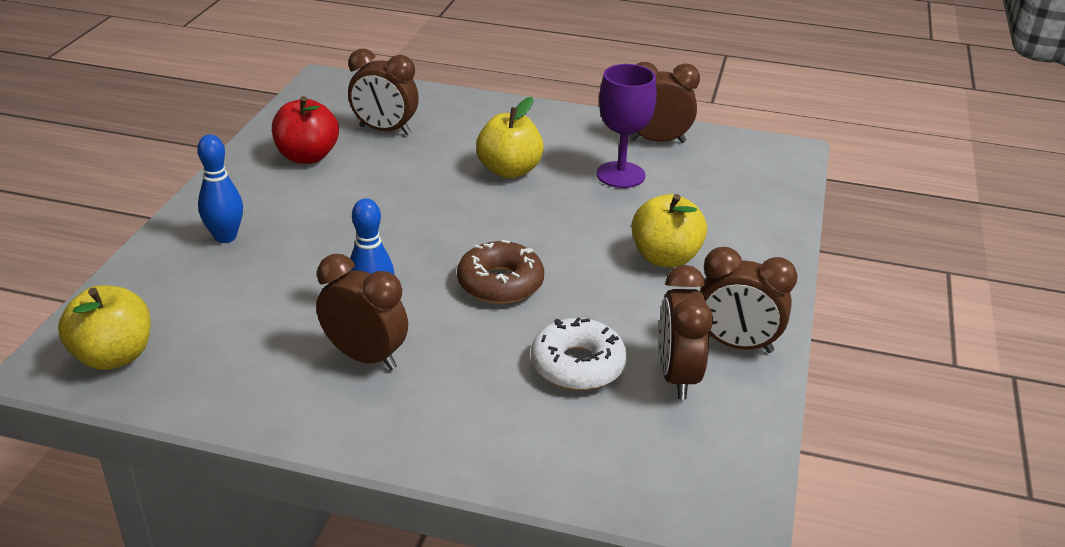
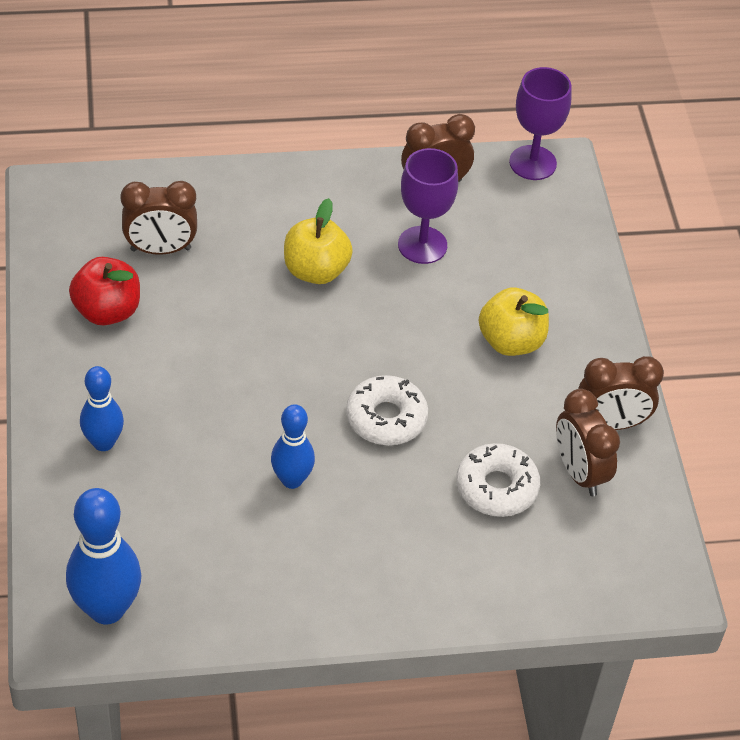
camera: 25 degrees left, 15 degrees up
(114, 356) = (107, 609): yellow apple -> blue bowling pin
(365, 357) = (321, 537): brown clock -> none
(500, 283) = (386, 418): brown donut -> white donut
(761, 145) = (532, 163): none -> purple goblet

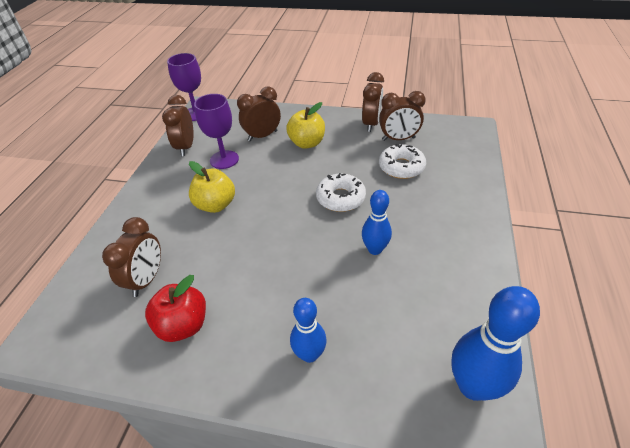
camera: 65 degrees left, 5 degrees down
(506, 275) = (262, 136): none -> brown clock

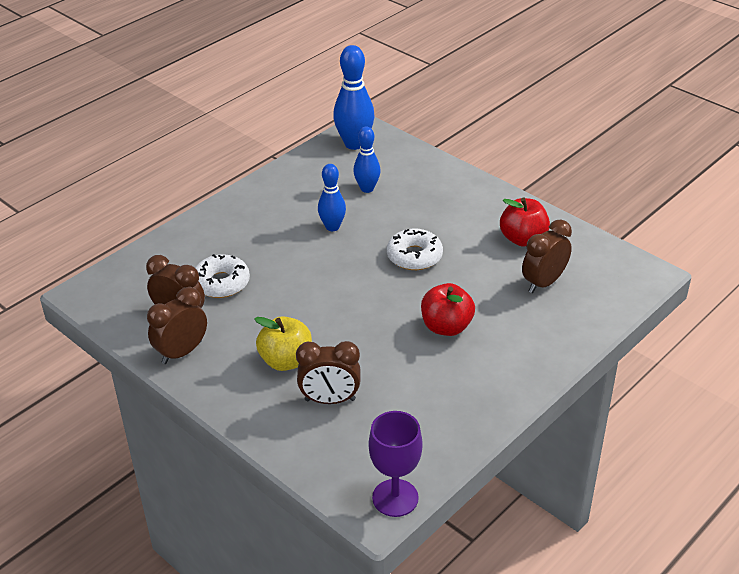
camera: 150 degrees left, 5 degrees down
(186, 147) = (442, 430): brown clock -> none
(215, 205) = (446, 327): yellow apple -> red apple
(224, 159) = (403, 384): purple goblet -> none
(309, 354) = (440, 190): blue bowling pin -> blue bowling pin (367, 188)
(340, 198) = (316, 279): white donut -> white donut (414, 256)

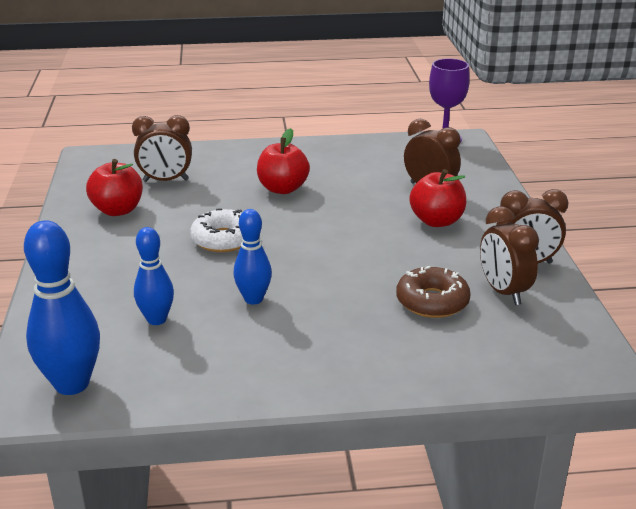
camera: 140 degrees left, 10 degrees down
(221, 283) = (432, 301): white donut -> brown donut
(286, 361) = (436, 221): yellow apple -> red apple

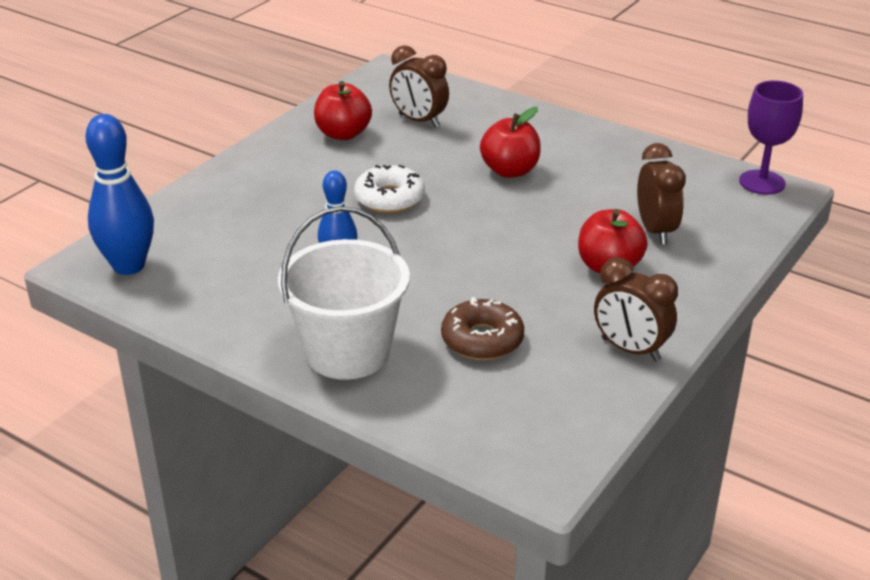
camera: 40 degrees right, 5 degrees up
(156, 319) = (246, 244): blue bowling pin -> none
(356, 356) = (347, 352): none -> white bucket
(503, 292) = (562, 364): brown clock -> none

